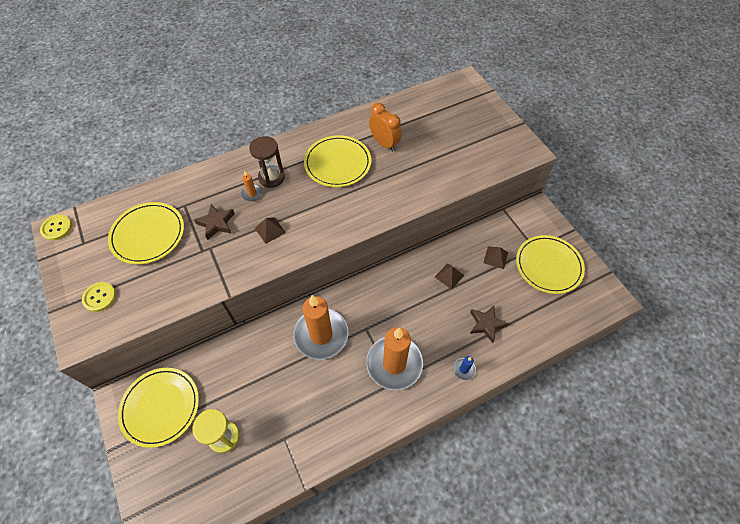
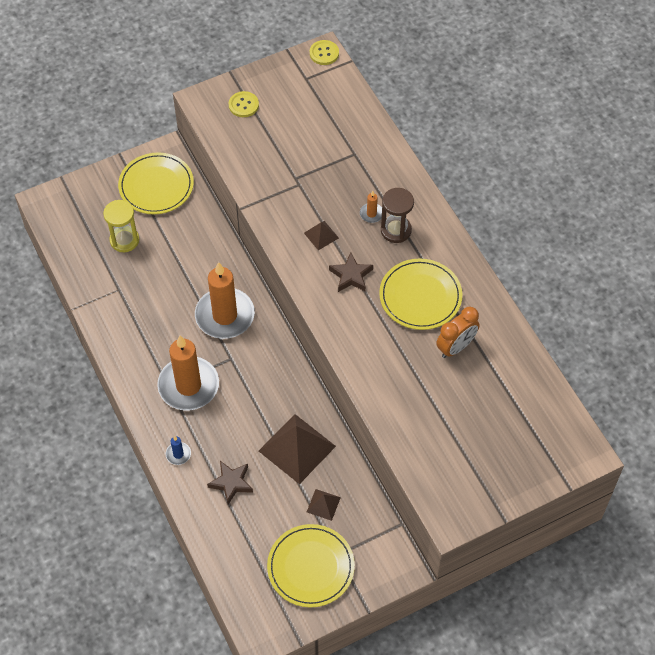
camera: 90 degrees right, 0 degrees up
(148, 234) = (316, 129): yellow plate -> none
(216, 223) = (330, 186): brown star -> brown star (351, 275)
(449, 276) = (297, 448): brown pyramid -> brown pyramid, size x2.09

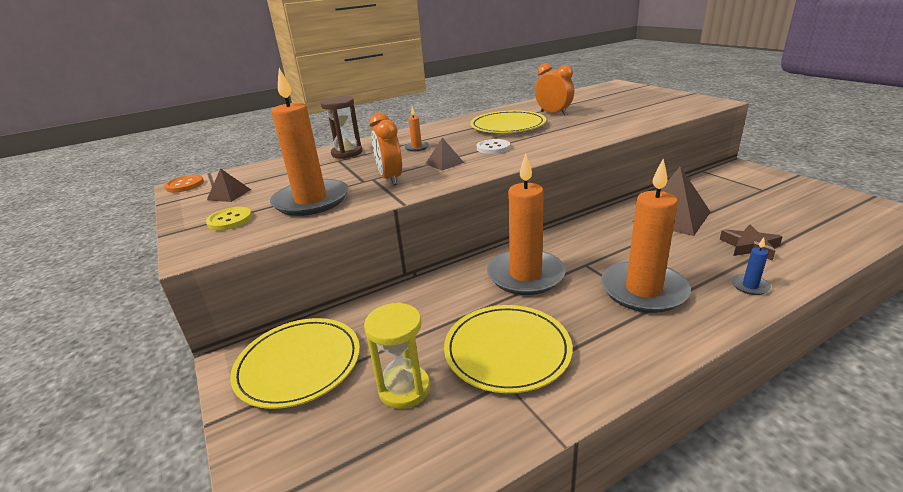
camera: 90 degrees left, 30 degrees down
(264, 148) = (311, 201): none -> orange candle
(295, 197) = (390, 178): none -> orange clock
(311, 567) = (792, 199): yellow plate -> yellow plate (507, 350)
(323, 504) = (720, 199): brown pyramid -> brown pyramid (229, 194)
(324, 53) = (185, 185): yellow button -> orange button
(351, 275) = (493, 148): brown star -> white button
(396, 230) = (436, 138): brown hourglass -> brown hourglass (347, 153)

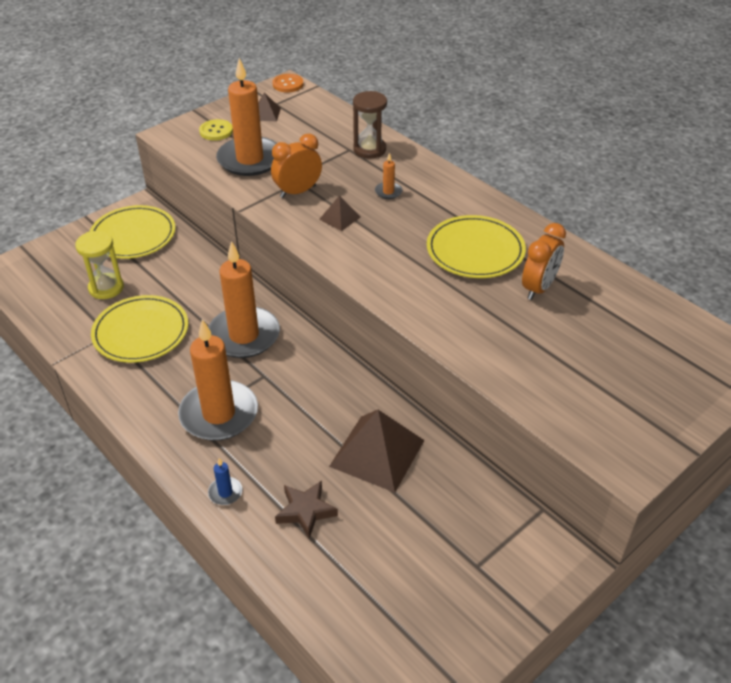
camera: 75 degrees right, 15 degrees up
(493, 148) = (388, 246): white button -> none

